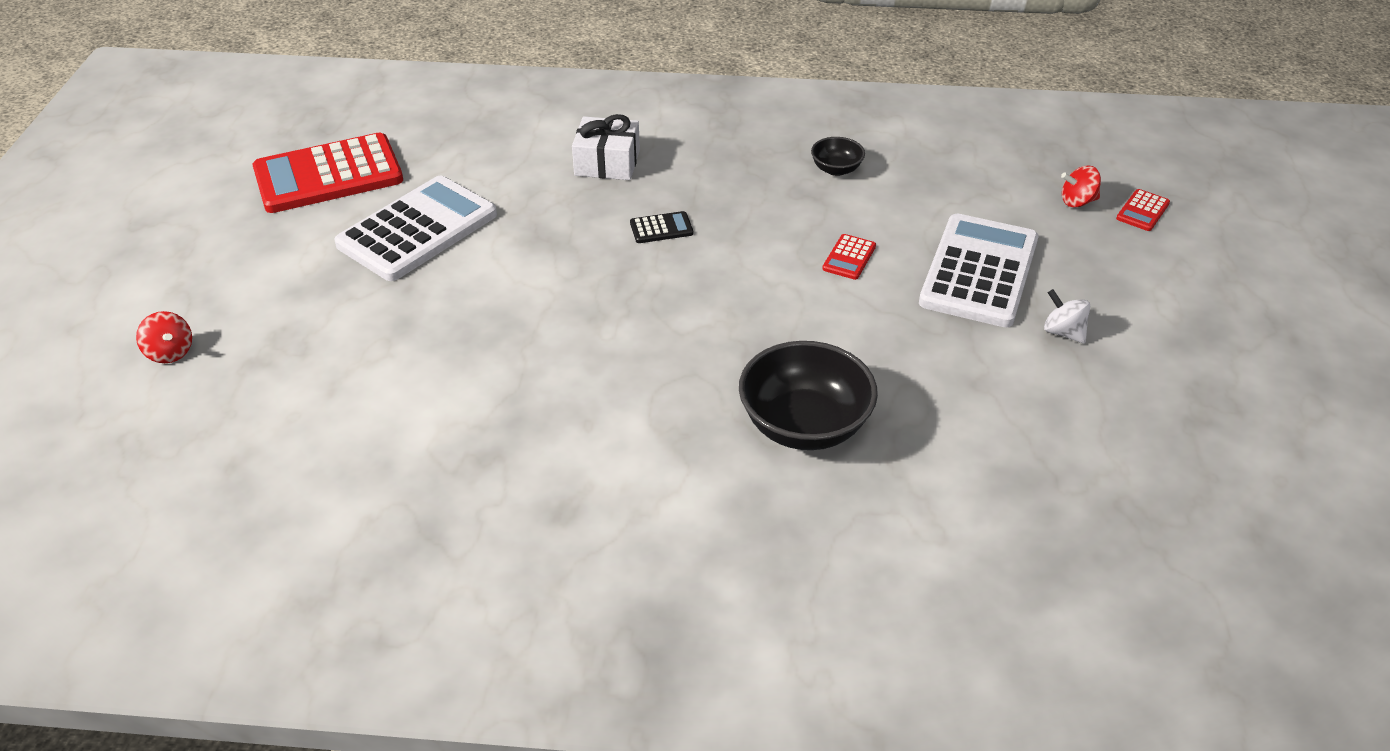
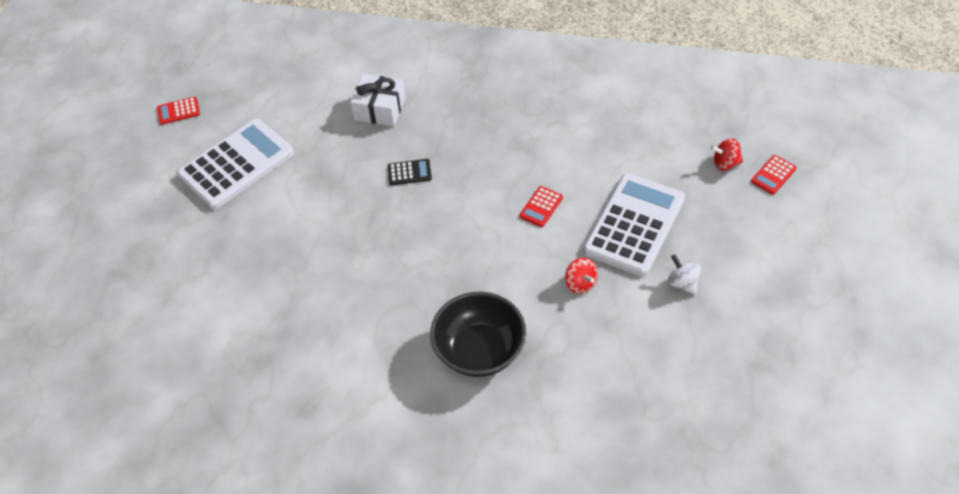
camera: 10 degrees right, 10 degrees up
(170, 352) = (61, 262): red spinning top -> red spinning top (580, 284)
(328, 175) = (178, 111): red calculator -> red calculator, size x0.41
(836, 169) = (548, 123): black bowl -> none

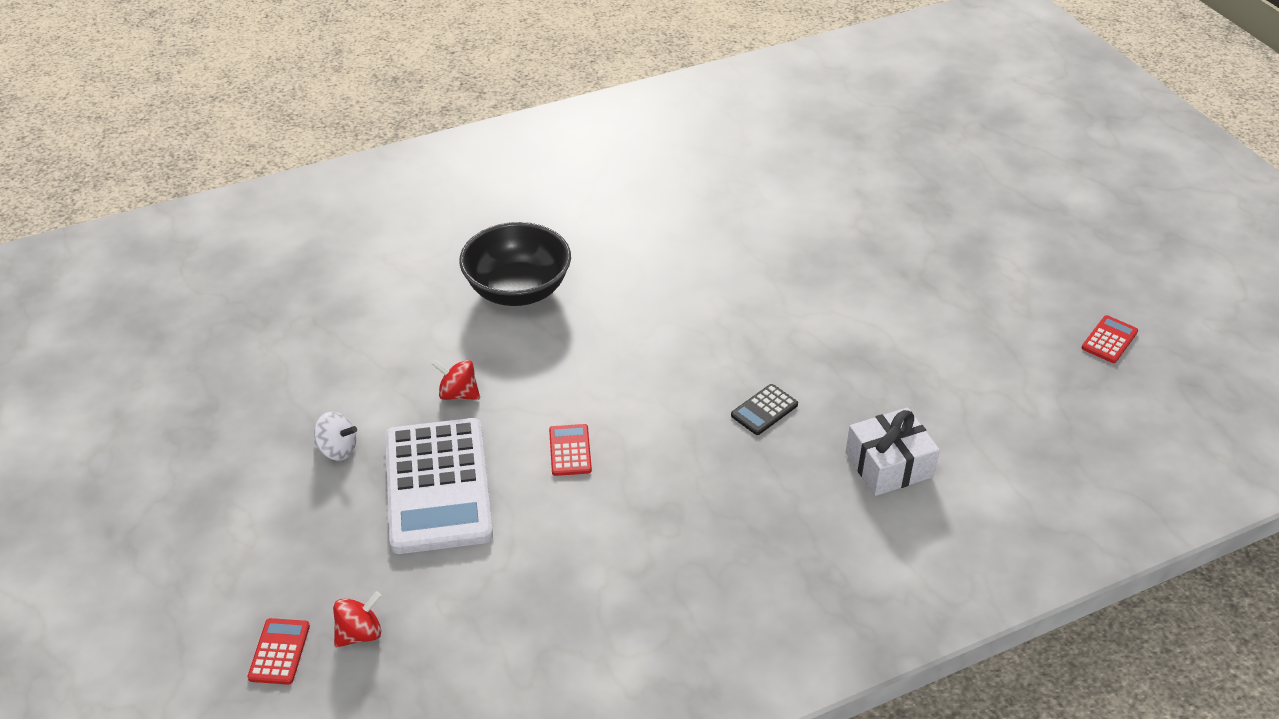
camera: 140 degrees right, 10 degrees down
(236, 165) = (963, 322): white calculator -> none

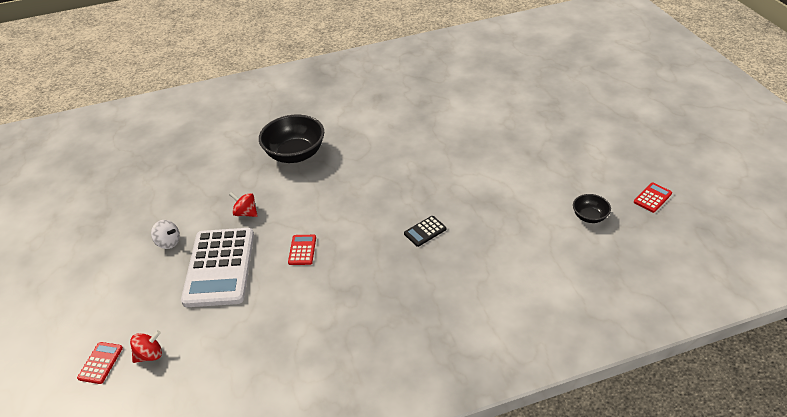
camera: 10 degrees right, 0 degrees up
(889, 465) = (496, 269): white gift -> none
(1018, 374) = (589, 217): none -> black bowl

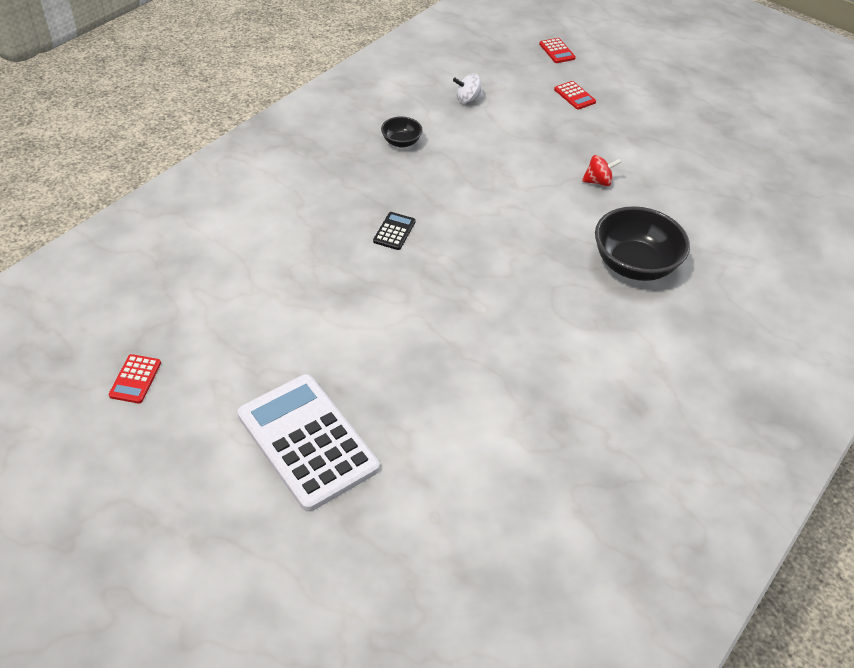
camera: 140 degrees right, 5 degrees up
(150, 355) = (528, 66): red spinning top -> none
(168, 242) = (631, 132): white spinning top -> white spinning top (467, 99)
(219, 267) = (557, 131): white calculator -> white calculator (307, 441)
(302, 250) = (500, 170): red calculator -> red calculator (574, 96)
(589, 217) = (212, 319): black bowl -> black bowl (401, 142)

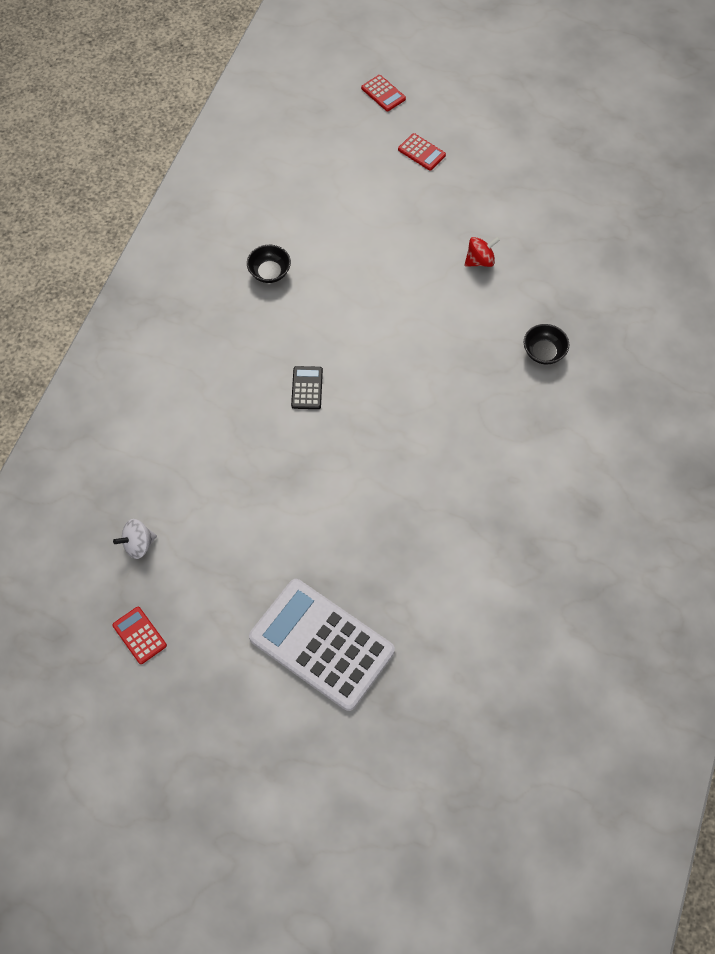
camera: 15 degrees left, 15 degrees up
(135, 379) = (139, 635): red calculator -> red calculator turned 150 degrees clockwise
(467, 99) = (315, 192): white spinning top -> white spinning top (138, 545)
(634, 265) = (543, 352): black bowl -> black bowl, size x0.50

